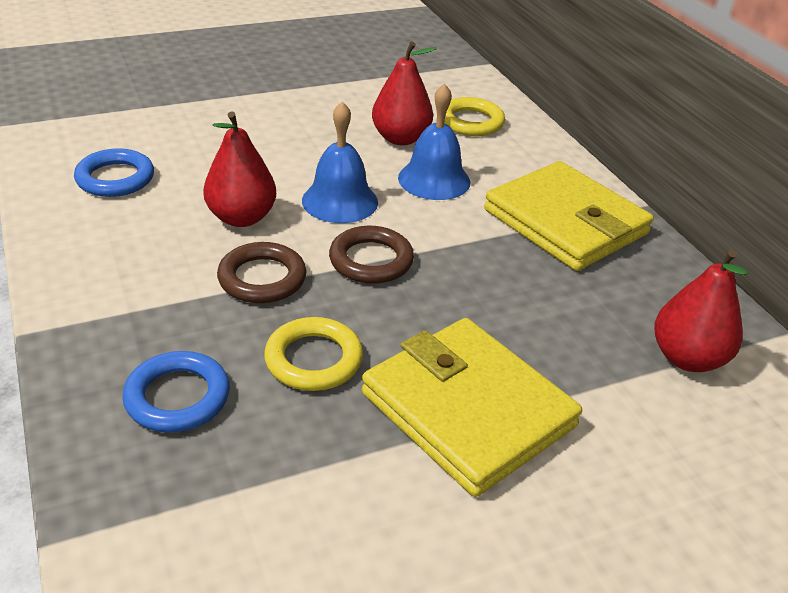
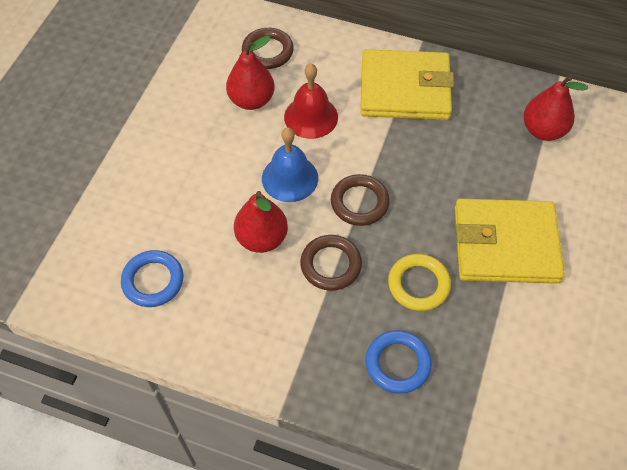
camera: 45 degrees left, 20 degrees up
(434, 180) = (311, 117): blue bell -> red bell
(471, 122) = (267, 51): yellow ring -> brown ring

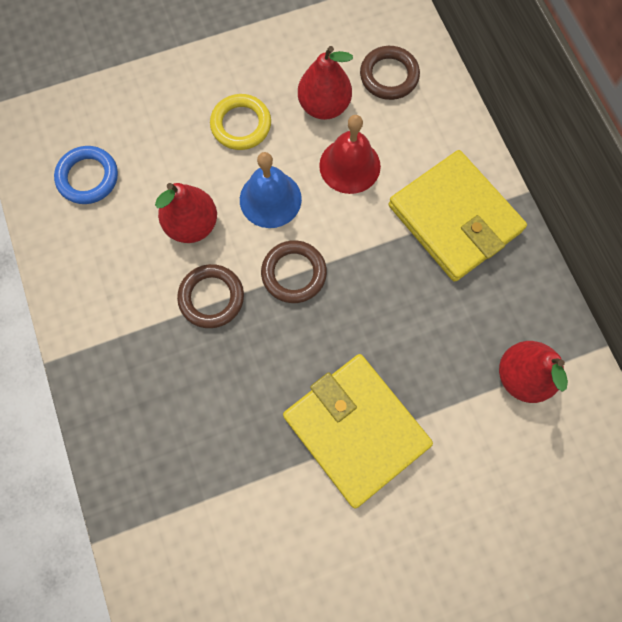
camera: 50 degrees right, 15 degrees up
(397, 363) = (160, 421): blue ring -> none
(418, 284) = (251, 383): yellow ring -> yellow ring (241, 125)

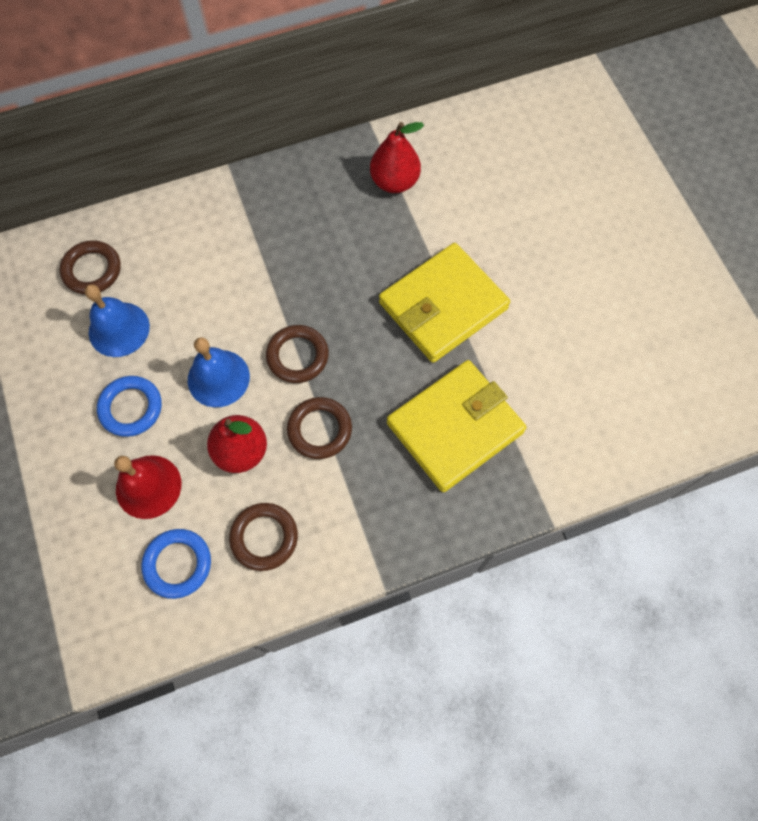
camera: 90 degrees left, 5 degrees down
(105, 250) = (264, 537): none -> brown ring
(241, 125) = (131, 408): yellow ring -> blue ring
(324, 106) = (119, 329): red pear -> blue bell
(349, 165) = (188, 307): red bell -> red bell (148, 486)
(454, 218) = (250, 222): yellow wallet -> yellow wallet (455, 427)

